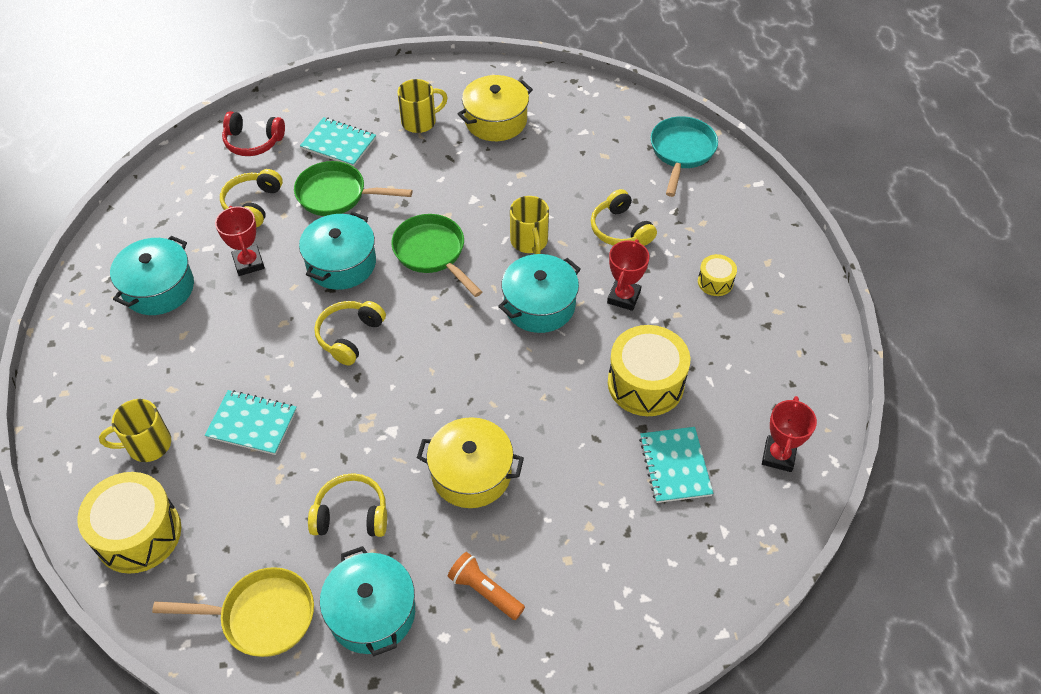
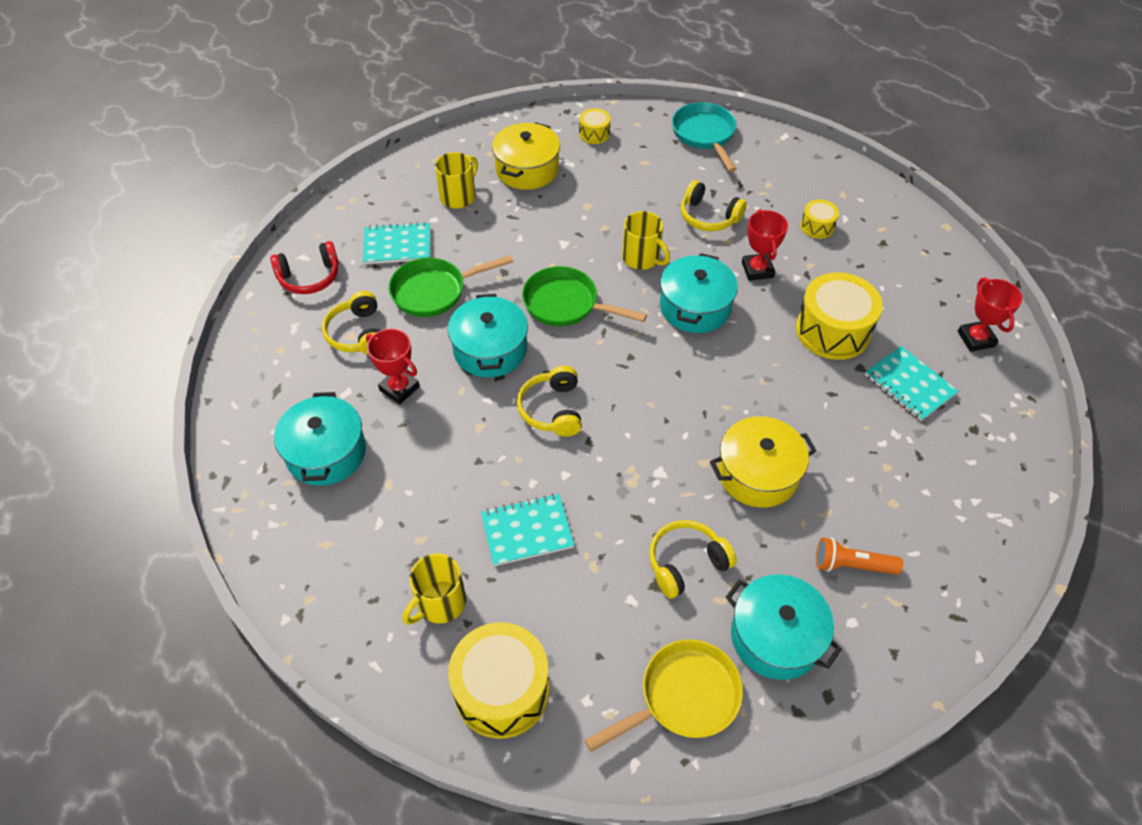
camera: 30 degrees left, 0 degrees up
(581, 111) = (594, 134): none -> yellow drum

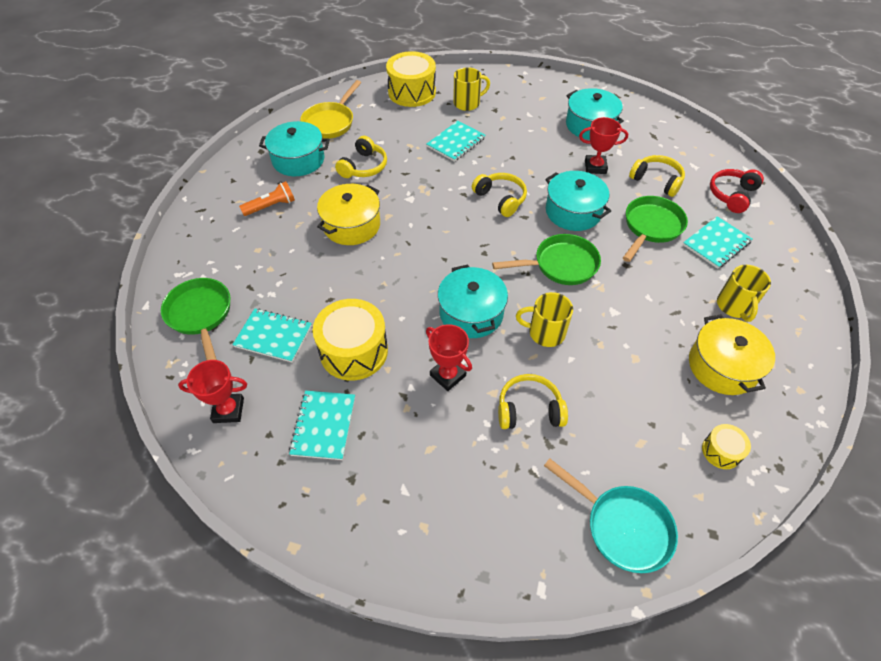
camera: 145 degrees right, 0 degrees up
(440, 603) = (467, 103): yellow mug -> yellow mug turned 60 degrees clockwise
(817, 226) = (425, 460): yellow drum -> none
(890, 286) = (323, 426): none -> turquoise notebook
(976, 339) = (228, 410): red trophy -> red trophy turned 45 degrees counterclockwise
(986, 449) = (201, 315): none -> green pan

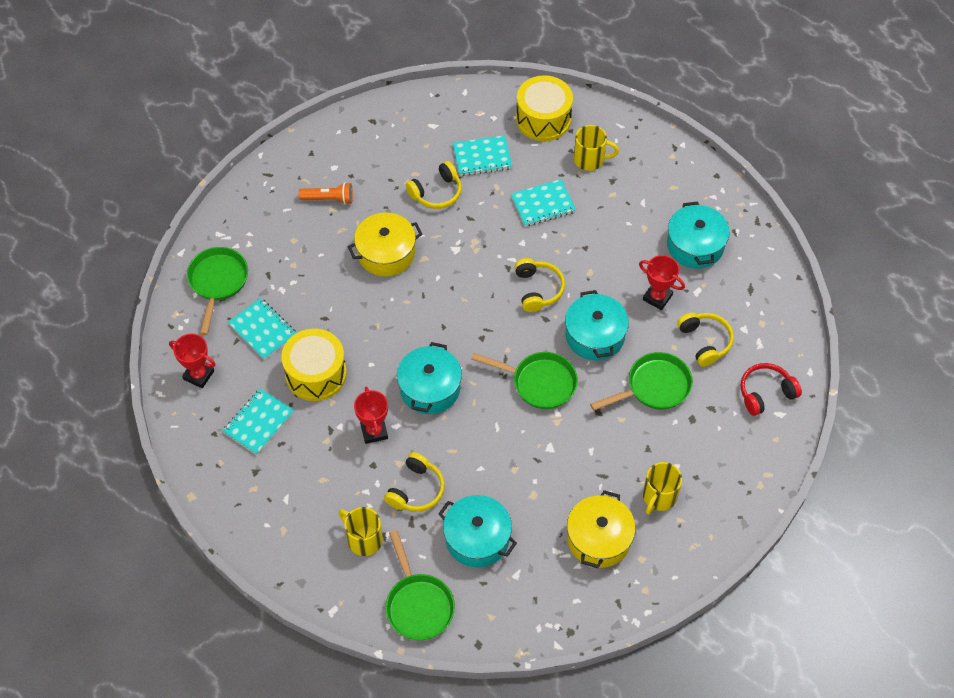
camera: 30 degrees right, 5 degrees up
(298, 160) = (382, 156): turquoise pot -> turquoise pot (477, 538)
(330, 122) = (438, 123): yellow pan -> none
(529, 409) = (416, 490): yellow headphones -> yellow headphones turned 90 degrees clockwise
(545, 332) = (477, 436): yellow mug -> yellow mug (363, 539)
(622, 526) = (418, 604): turquoise pan -> green pan
(716, 243) = (700, 433): turquoise notebook -> turquoise notebook (482, 157)
(721, 451) = (536, 597): yellow drum -> none

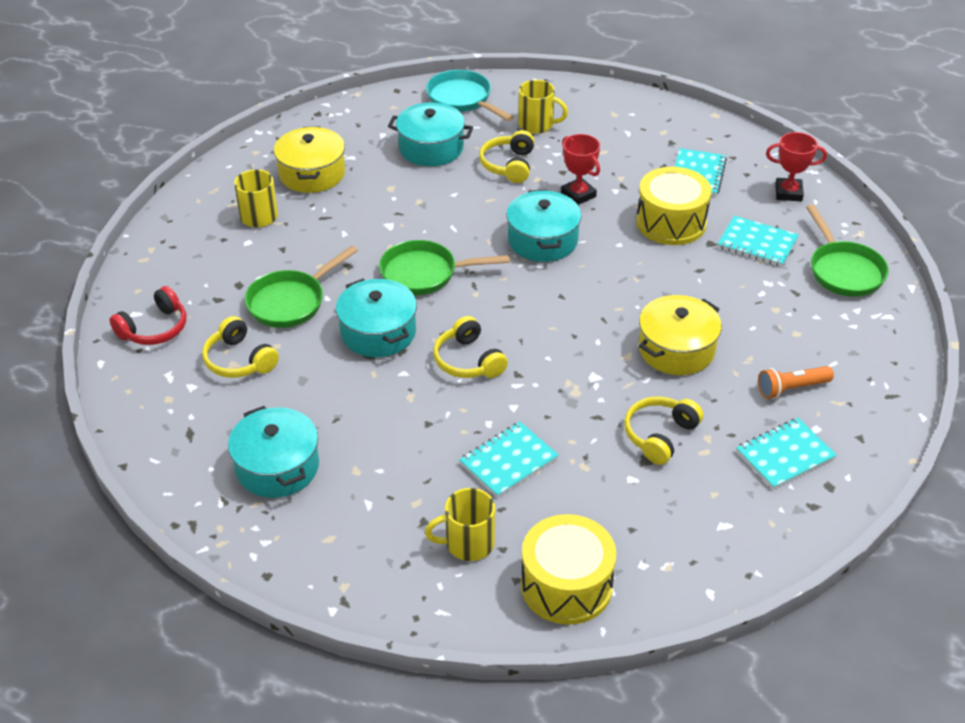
camera: 160 degrees right, 15 degrees down
(418, 604) = (462, 99): green pan -> turquoise pan
(482, 157) = (626, 500): turquoise notebook -> turquoise notebook (785, 455)
(657, 297) = (312, 391): red trophy -> none

